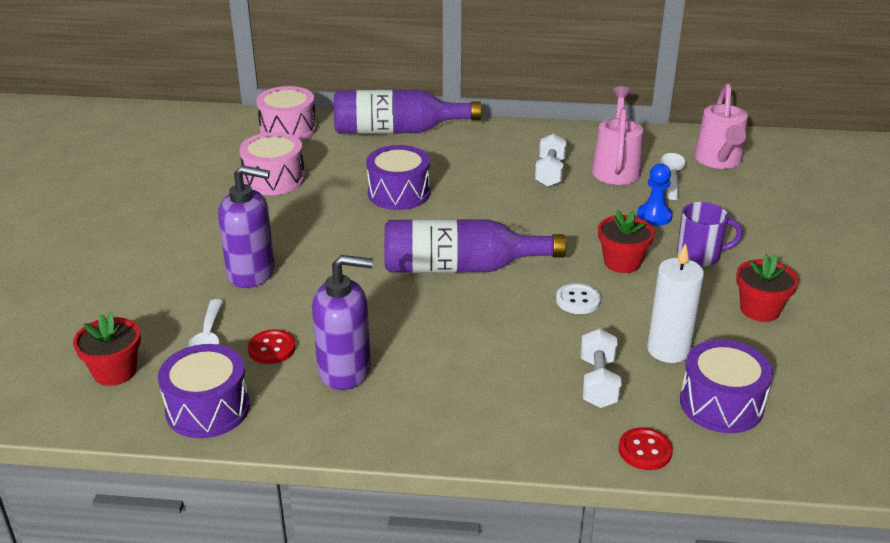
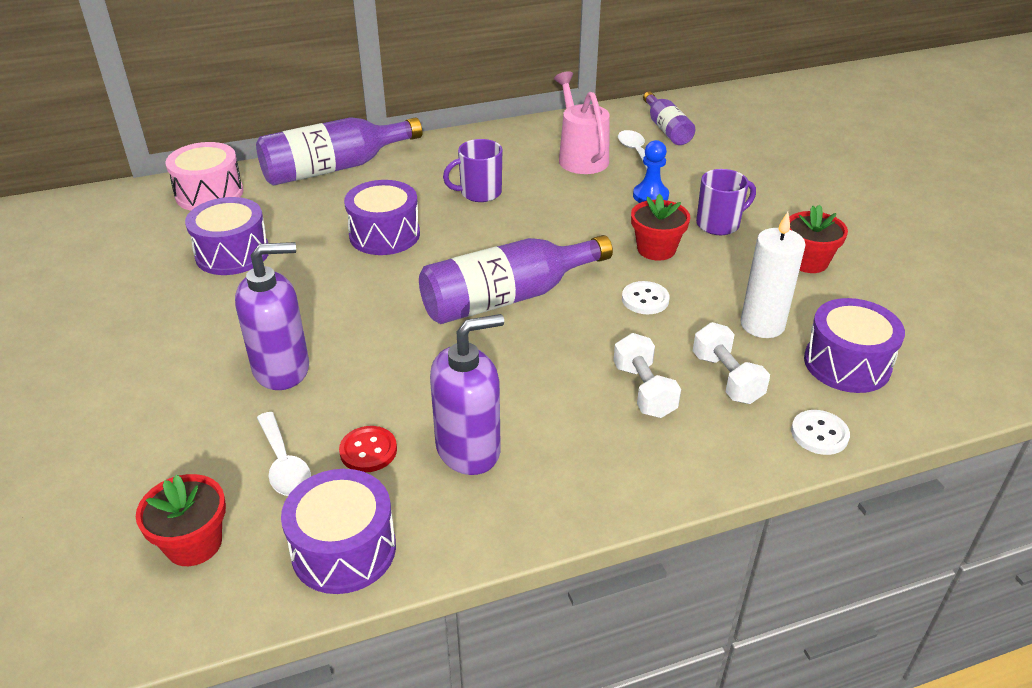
camera: 25 degrees left, 5 degrees up
(274, 179) = (232, 253): pink drum -> purple drum
(502, 178) = (479, 193): none -> purple mug
(550, 173) = (522, 177): white dumbbell -> white dumbbell (644, 390)
(645, 450) = (819, 434): red button -> white button
(719, 161) = (666, 129): pink watering can -> purple bottle

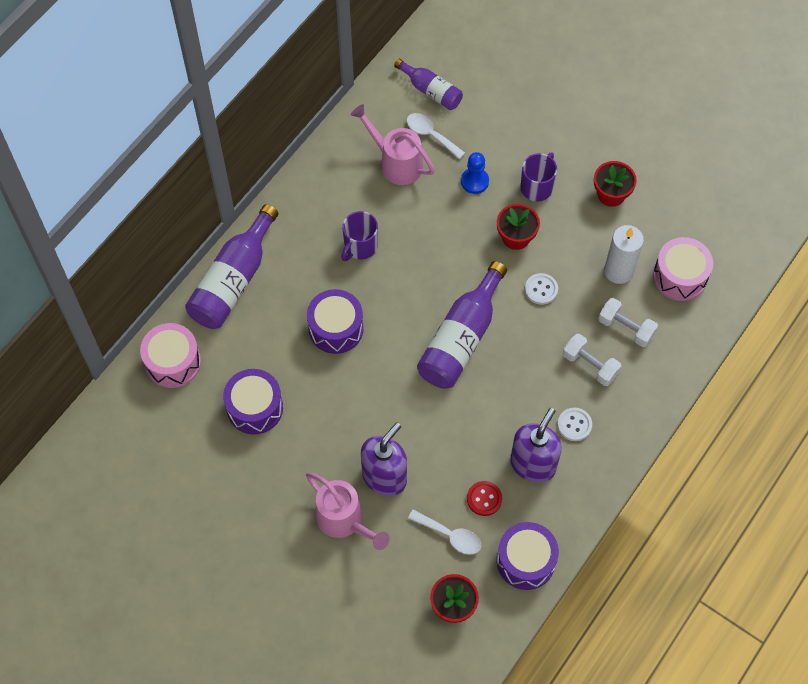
camera: 35 degrees left, 25 degrees up
(190, 384) = (345, 521): none -> pink watering can
(819, 434) = (694, 340): white button -> white button (574, 425)
(847, 364) = (680, 276): purple drum -> pink drum

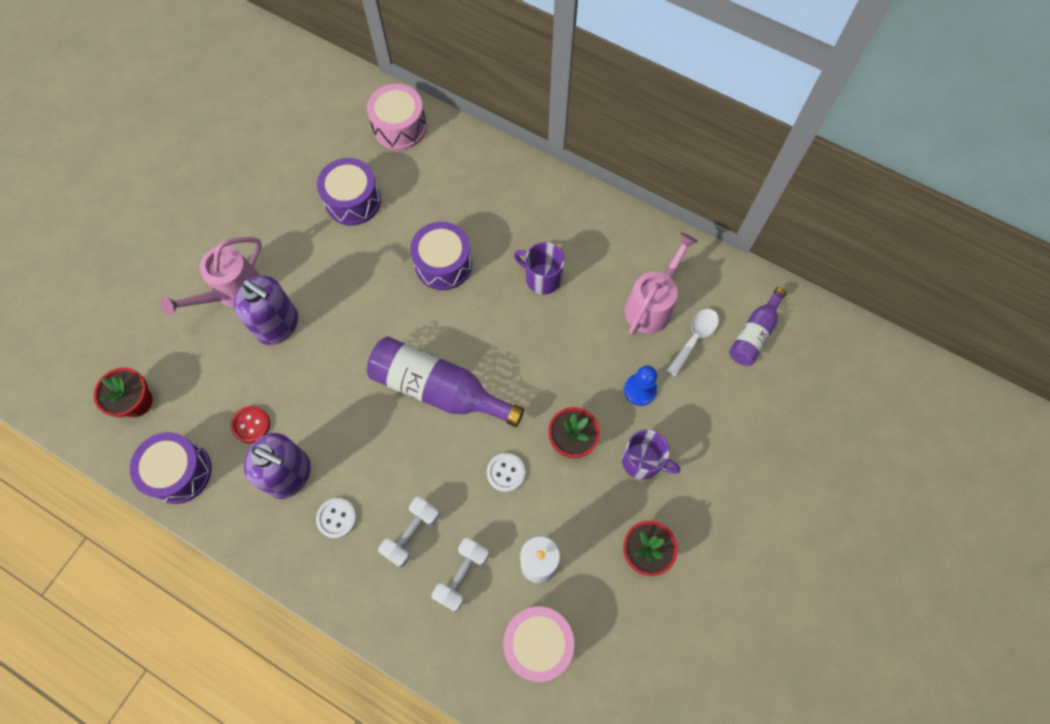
camera: 85 degrees right, 5 degrees up
(233, 281) = (491, 166): purple bottle -> none
(450, 535) = (212, 393): white spoon -> none

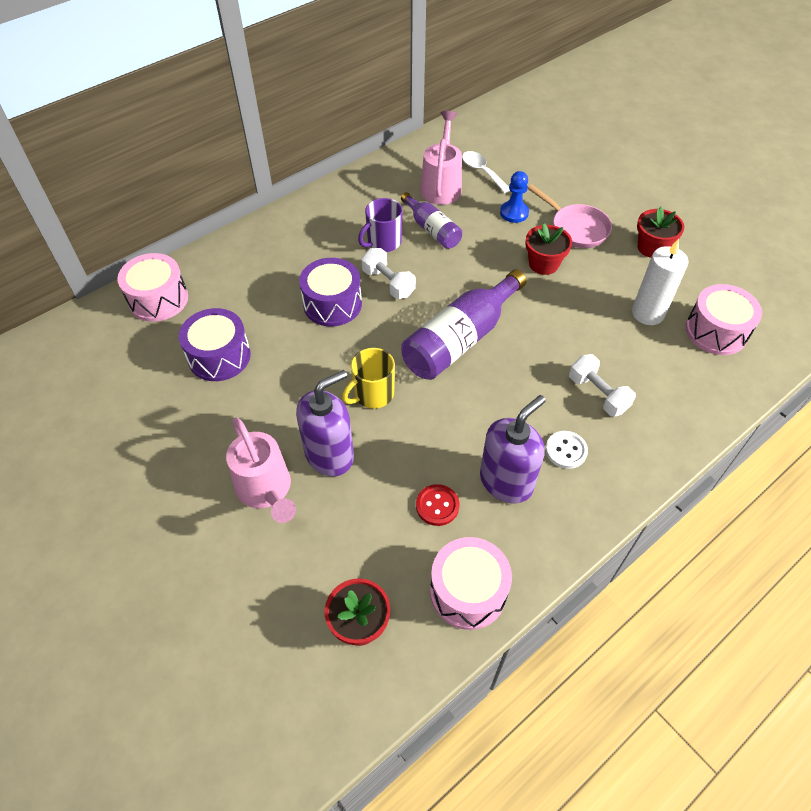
camera: 70 degrees left, 15 degrees down
(179, 472) = (468, 591): purple drum -> pink drum
(350, 335) = (373, 394): none -> yellow mug
(462, 575) = (646, 367): white dumbbell -> white dumbbell (388, 283)
(506, 472) = (559, 313): white button -> none
(642, 461) = (576, 228): purple mug -> pink pan
(652, 304) = (441, 185): pink watering can -> pink watering can turned 45 degrees clockwise
(754, 334) = (492, 141): purple bottle -> purple bottle (432, 230)

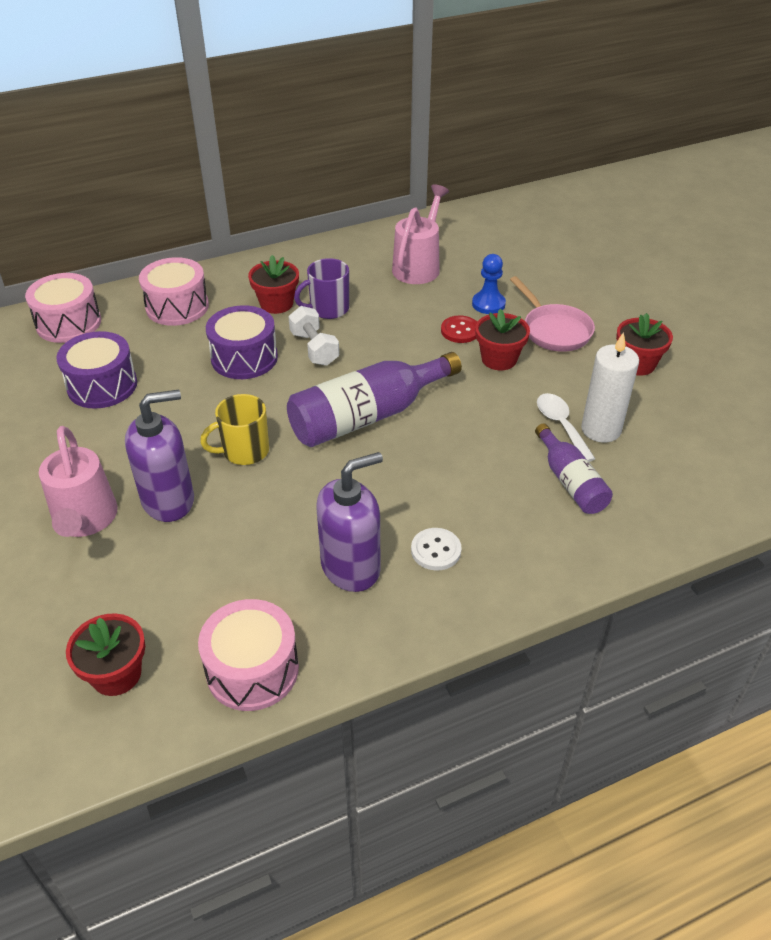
camera: 15 degrees right, 10 degrees down
(336, 245) = (276, 304): none -> red flower pot
(432, 230) = (387, 306): purple bottle -> purple bottle (570, 481)
(437, 506) = (260, 575): red button -> red button (460, 331)
(482, 171) = (471, 259): white spoon -> white spoon (561, 425)
(597, 394) = (501, 500): white dumbbell -> none
(716, 331) = (678, 463): pink drum -> pink drum (177, 307)

